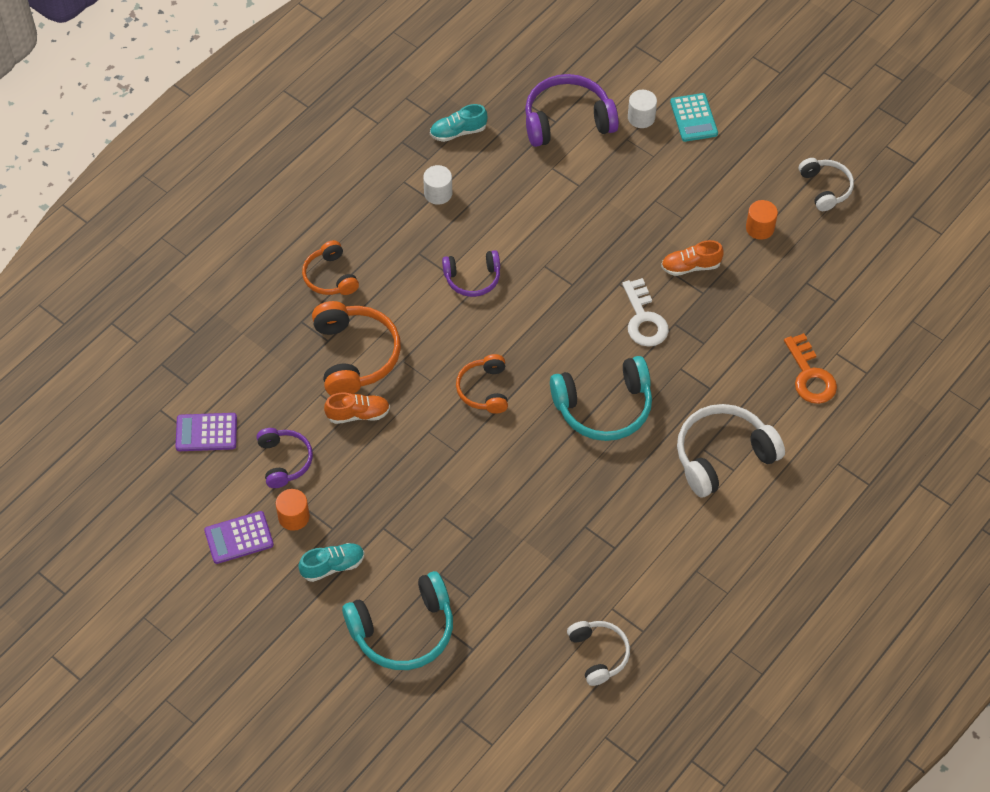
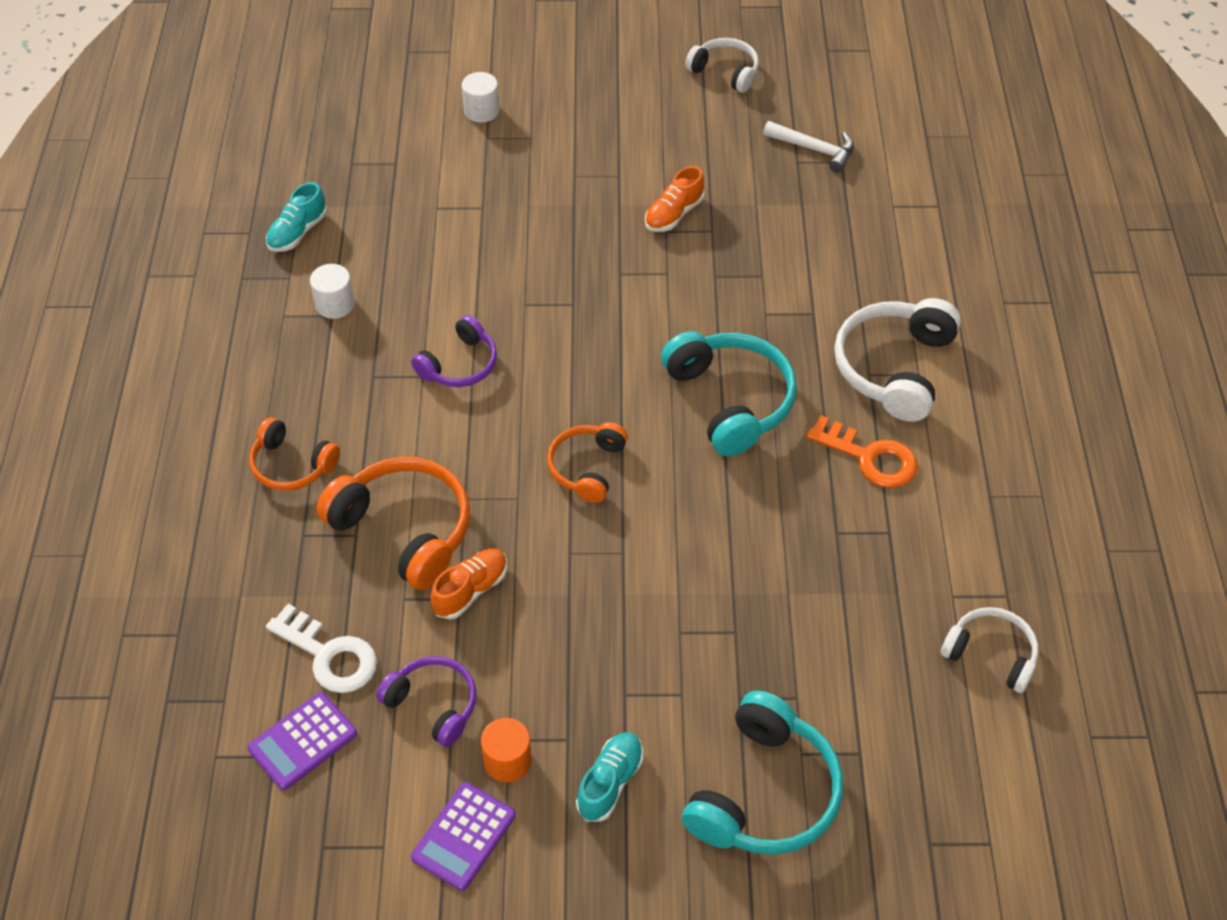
camera: 40 degrees left, 5 degrees down
(484, 390) = (587, 468): orange headphones -> orange headphones turned 60 degrees clockwise
(567, 121) = (408, 156): purple headphones -> none
(604, 407) = (730, 401): turquoise headphones -> turquoise headphones turned 60 degrees counterclockwise
(644, 319) = (680, 291): white key -> white key (329, 655)
(693, 118) = (535, 82): turquoise calculator -> none
(760, 228) = (702, 141): orange cylinder -> none
(810, 375) = (892, 241): orange key -> orange key (869, 457)
(826, 281) = (814, 149): none -> white hammer

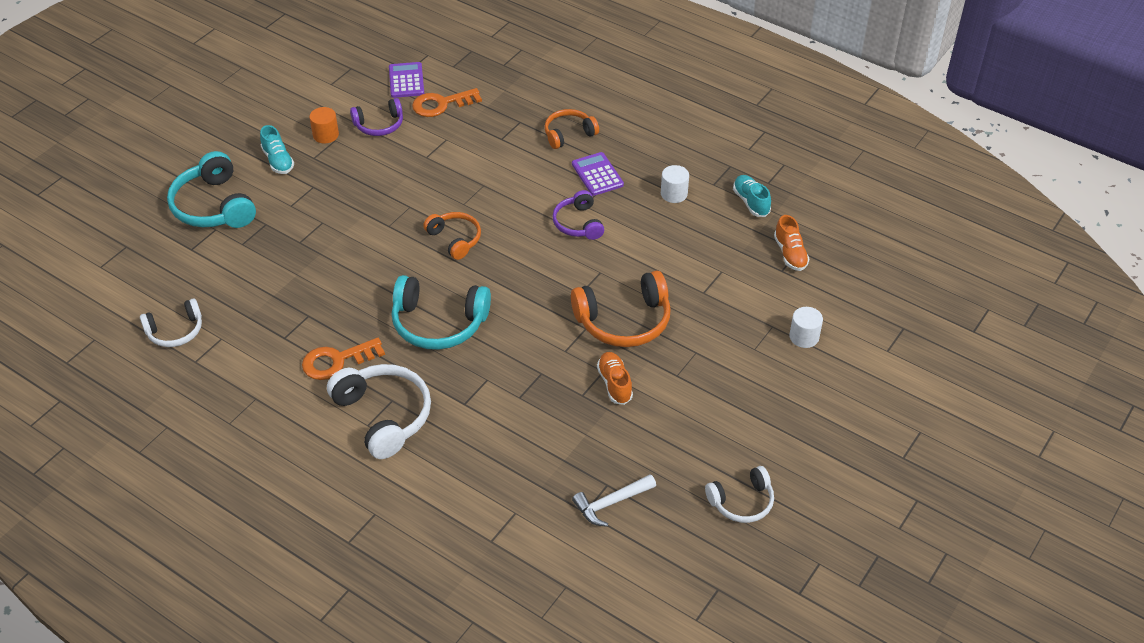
camera: 125 degrees right, 5 degrees down
(329, 655) = (441, 104): white key -> orange key
(404, 530) = (486, 155): orange headphones -> orange headphones (624, 320)
(464, 836) = (307, 107): purple calculator -> purple calculator (597, 174)
(471, 590) = (426, 163): orange shoe -> orange shoe (790, 254)

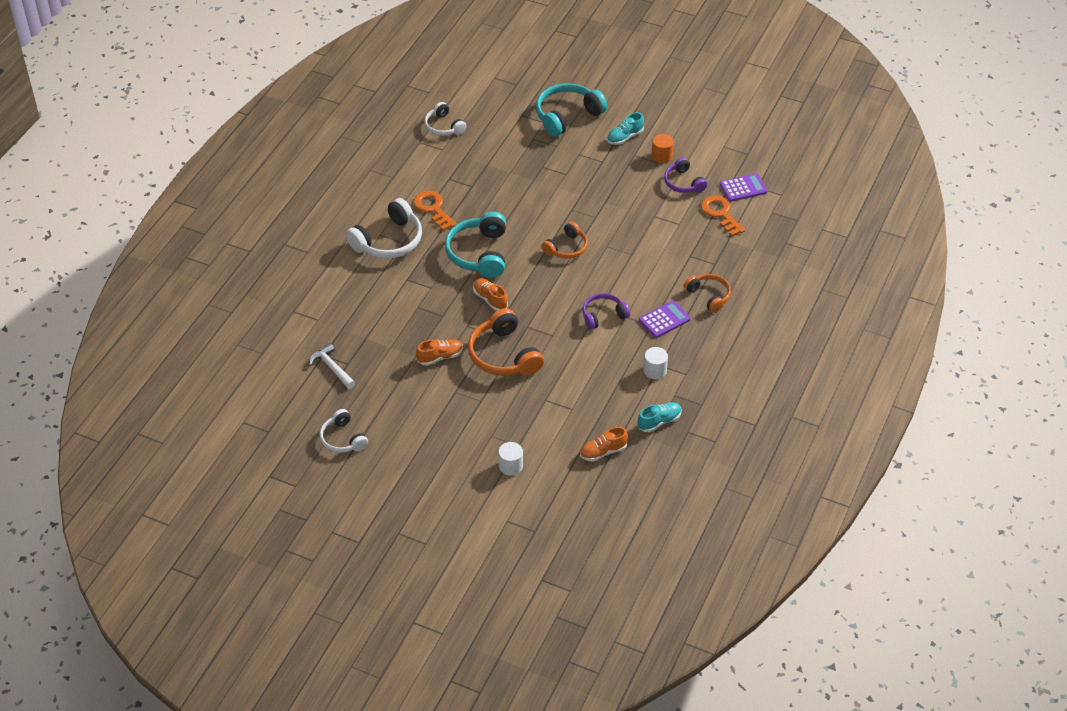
camera: 80 degrees right, 0 degrees up
(525, 322) = (490, 299): none -> orange shoe

